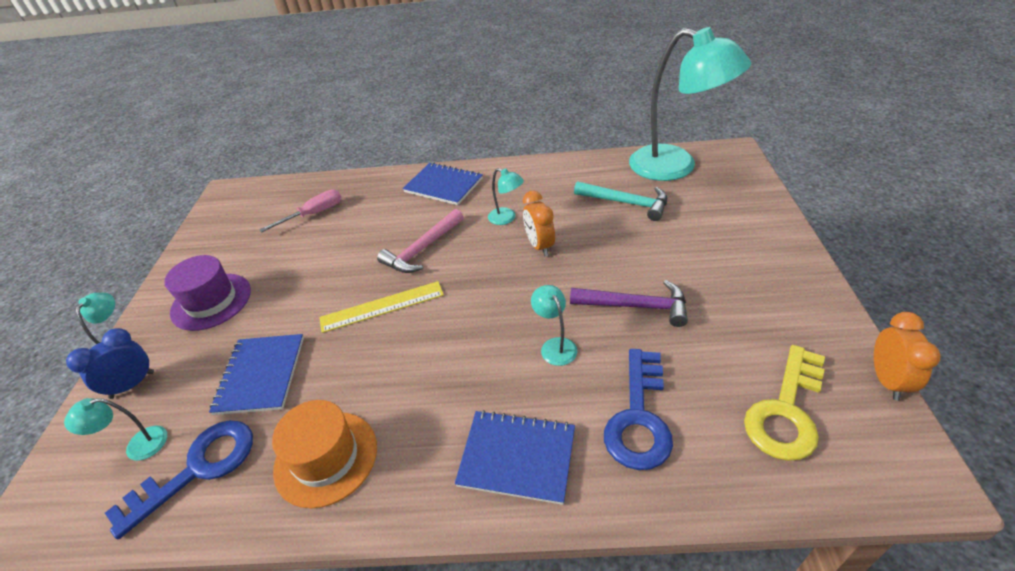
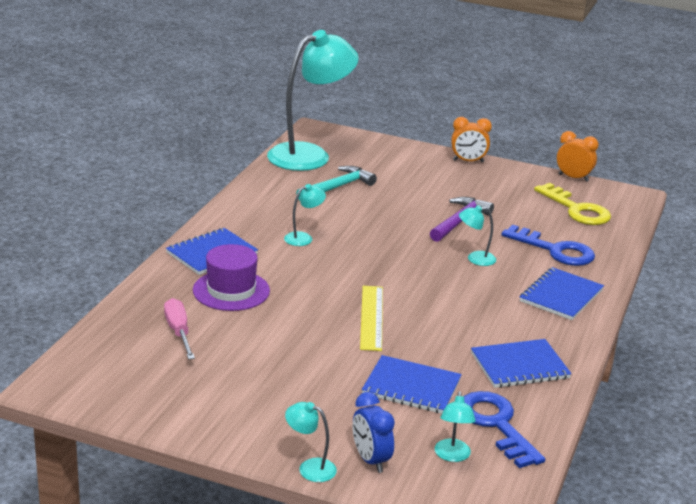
camera: 75 degrees left, 15 degrees down
(211, 301) = (278, 408): purple hat -> purple hat (231, 290)
(326, 458) = (520, 366): orange hat -> blue notebook
(422, 249) = (308, 284): pink hammer -> none
(539, 246) = (357, 234): orange clock -> orange clock (468, 161)

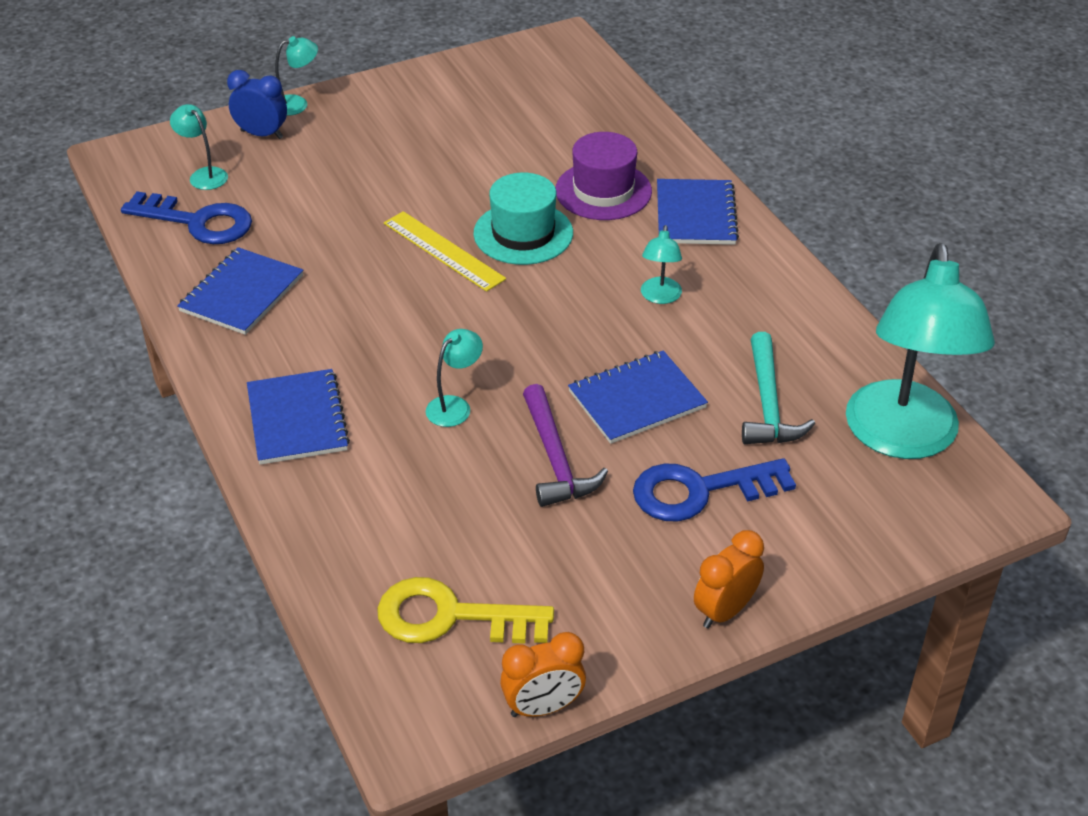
camera: 135 degrees right, 15 degrees up
(178, 332) = (566, 129): pink screwdriver -> none
(314, 299) = (523, 233): none -> turquoise hat
(411, 387) = (311, 208): blue notebook -> blue notebook (637, 399)
(555, 250) = (385, 497): blue key -> blue key (700, 491)

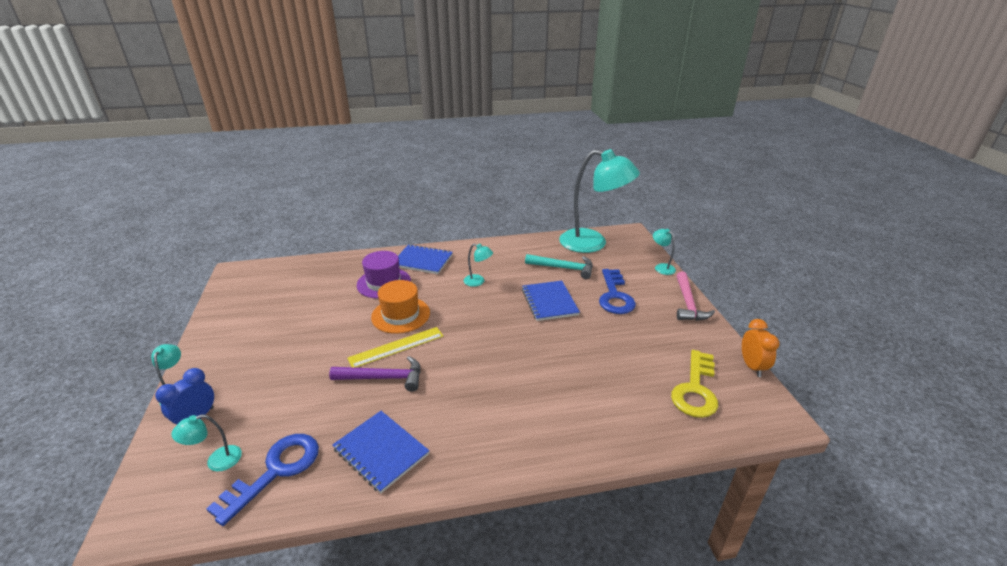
camera: 75 degrees left, 10 degrees down
(297, 419) = (525, 435): blue notebook -> none
(455, 406) = (534, 363): turquoise lamp -> turquoise lamp (661, 267)
(523, 233) = (400, 315): turquoise hat -> orange hat
(555, 459) = (585, 334): purple hammer -> purple hammer (383, 378)
(725, 611) = (688, 303): orange clock -> pink hammer

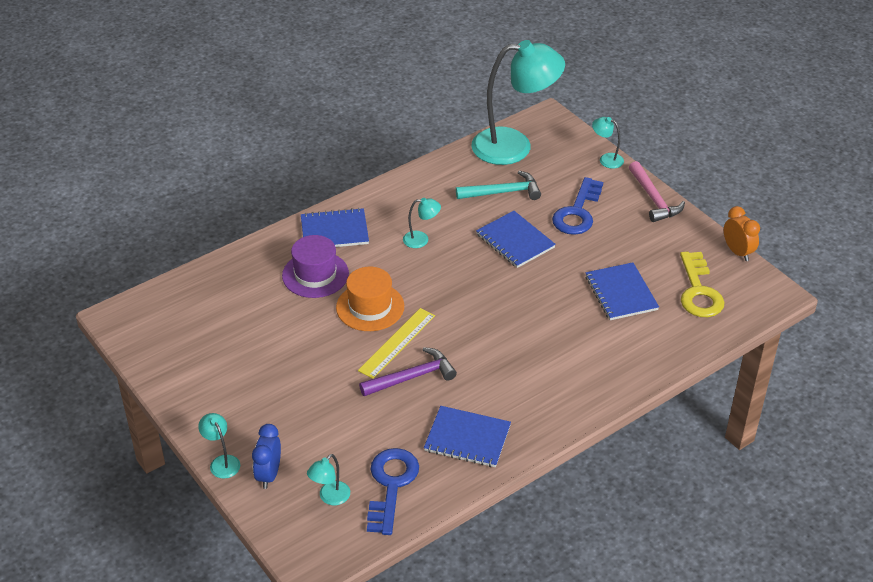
camera: 25 degrees left, 10 degrees up
(615, 296) = (577, 212): blue key -> blue key turned 45 degrees clockwise
(616, 367) = (621, 293): none -> blue notebook

